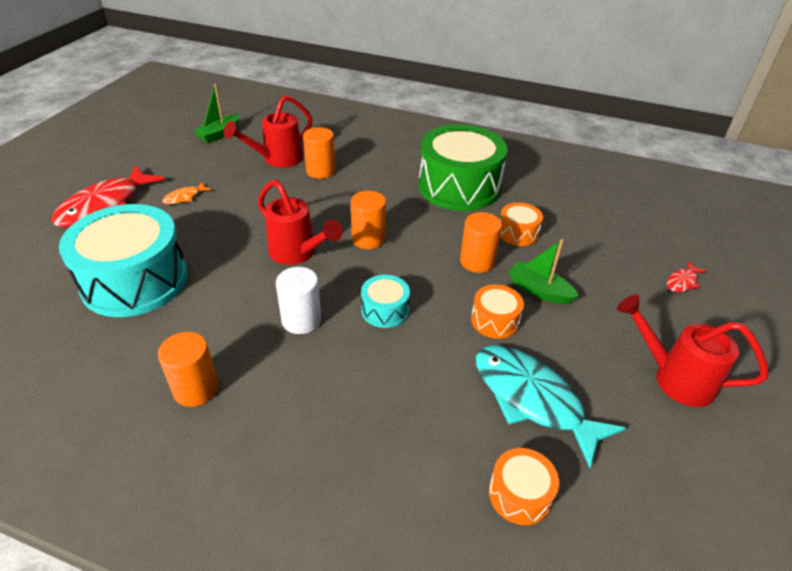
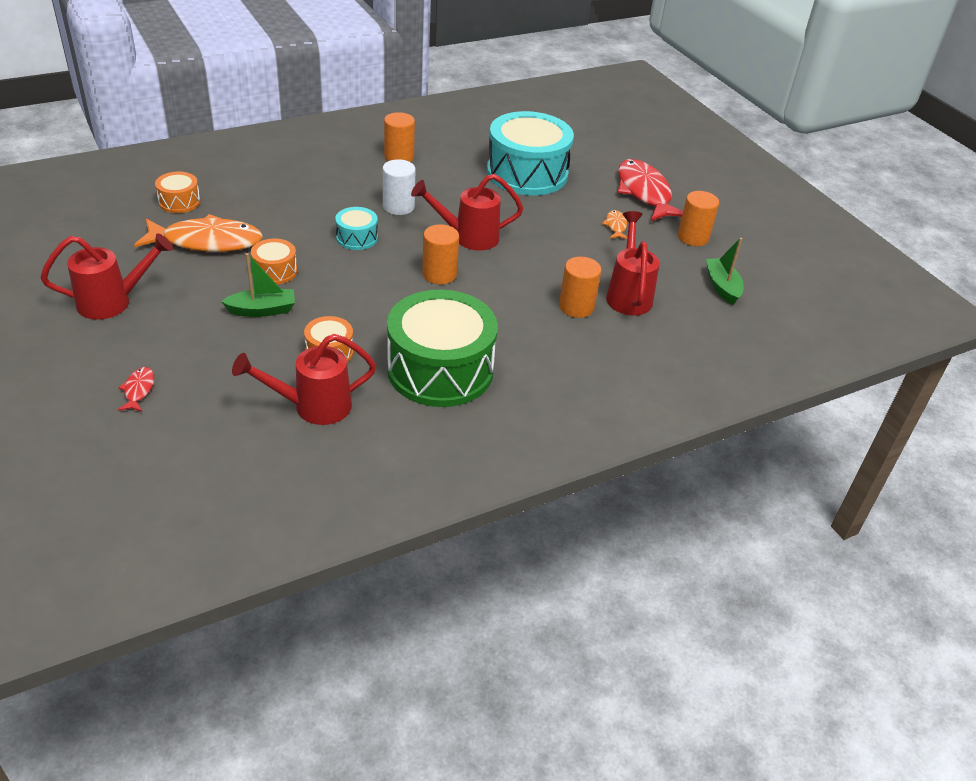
camera: 130 degrees right, 0 degrees up
(477, 261) = (335, 305): orange cylinder -> orange cylinder (693, 237)
(532, 399) = (207, 242): turquoise fish -> orange fish
(563, 210) = (312, 407): none -> red watering can

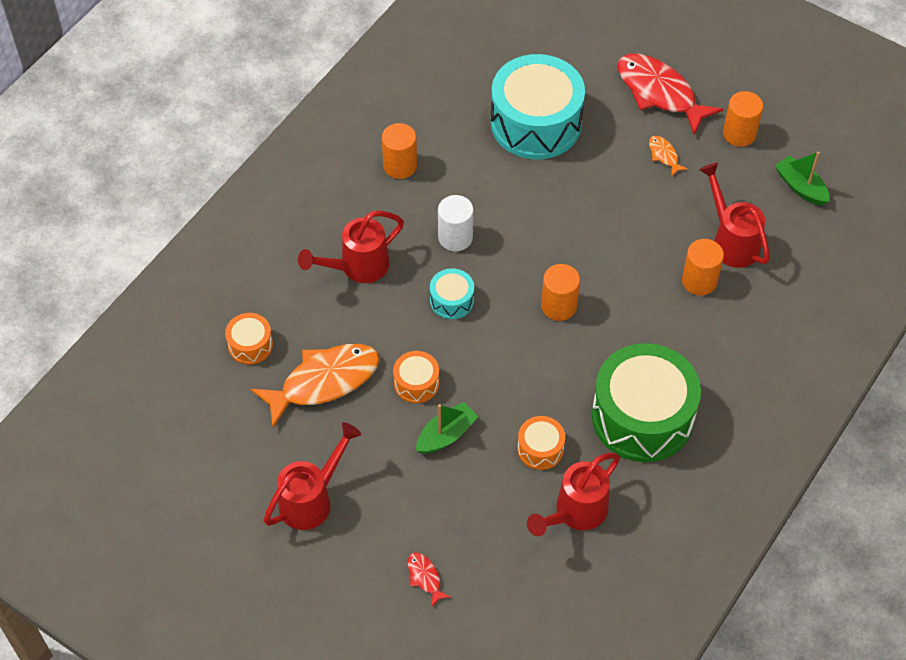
camera: 25 degrees left, 15 degrees up
(468, 237) = (547, 244): red watering can -> red watering can (357, 268)

